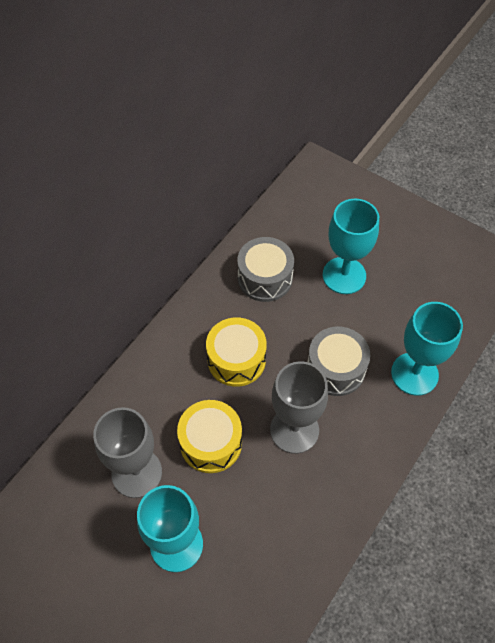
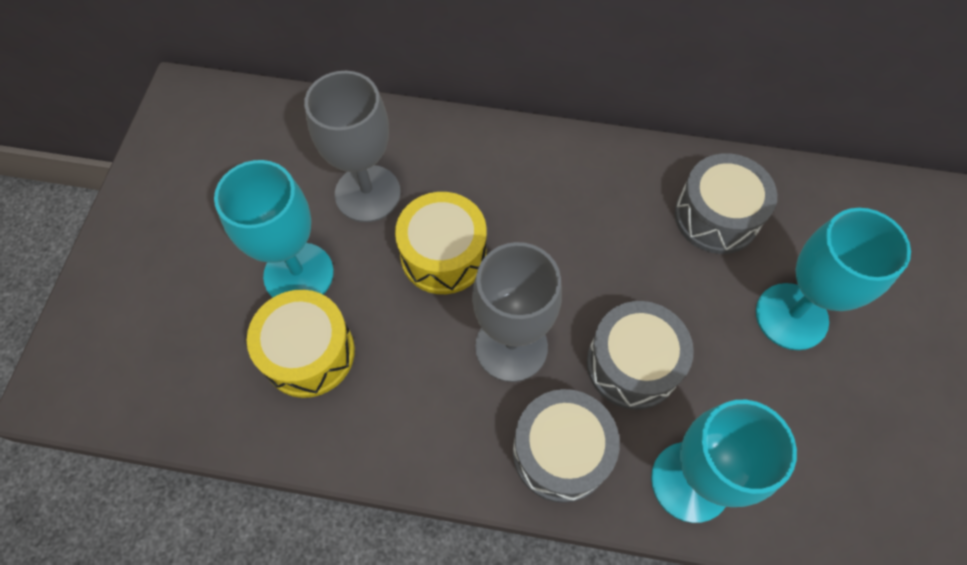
camera: 65 degrees right, 5 degrees up
(236, 360) = (573, 234): yellow drum -> yellow drum (309, 353)
(371, 432) = (561, 452): none -> grey drum

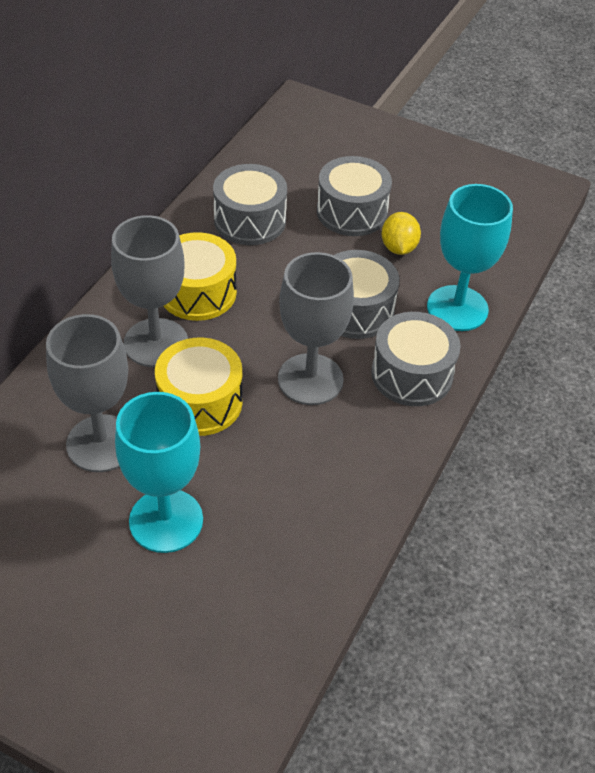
camera: 75 degrees left, 15 degrees down
(309, 353) = (256, 529): yellow drum -> yellow drum (198, 292)
(502, 192) = (156, 343): none -> grey goblet
(759, 386) = (398, 248): none -> yellow lemon
(791, 316) = (352, 212): turquoise goblet -> grey drum

